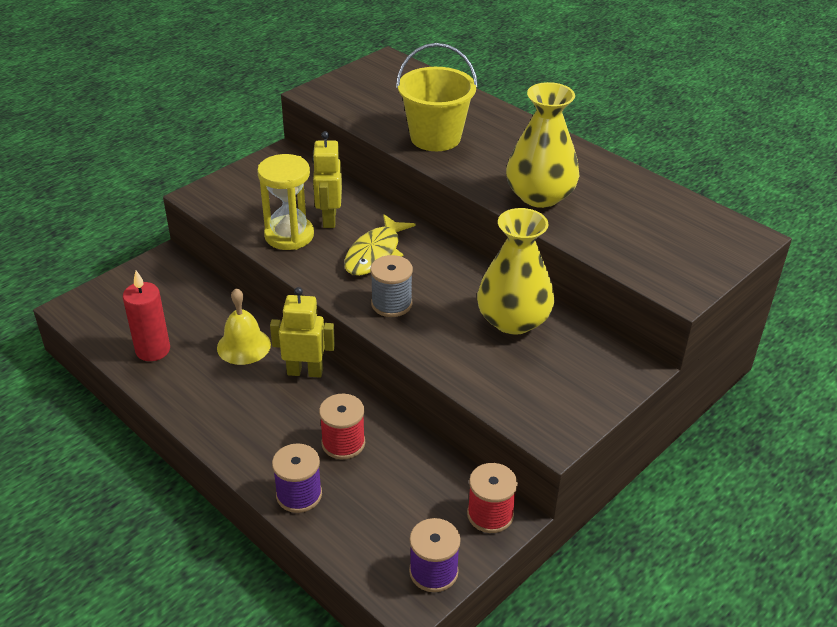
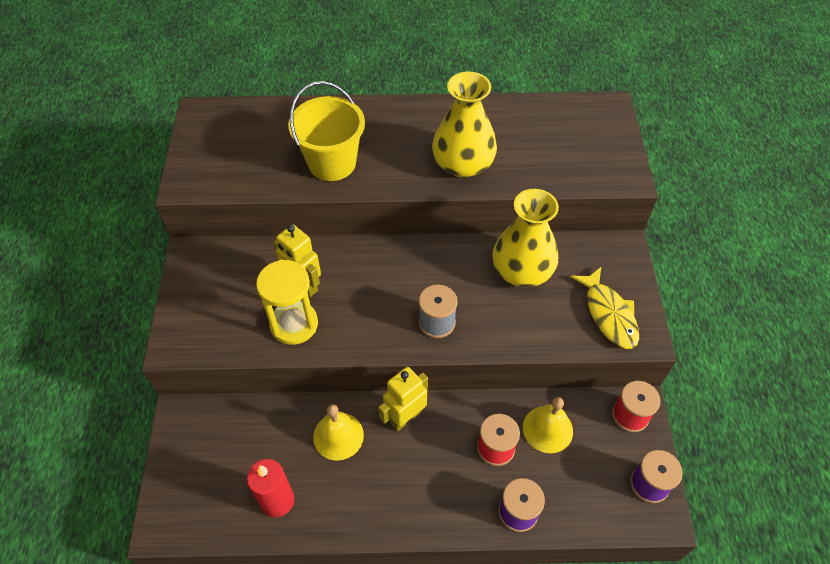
camera: 45 degrees left, 15 degrees up
(375, 253) = (374, 289): yellow fish -> yellow fish (609, 314)
(403, 465) = (547, 429): none -> yellow bell

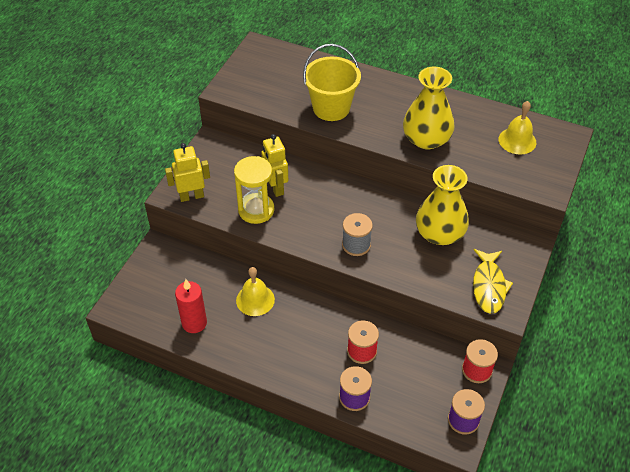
camera: 25 degrees right, 5 degrees down
(405, 417) = (308, 306): yellow robot -> yellow robot (191, 196)
(547, 429) = (407, 354): yellow bell -> yellow bell (517, 140)

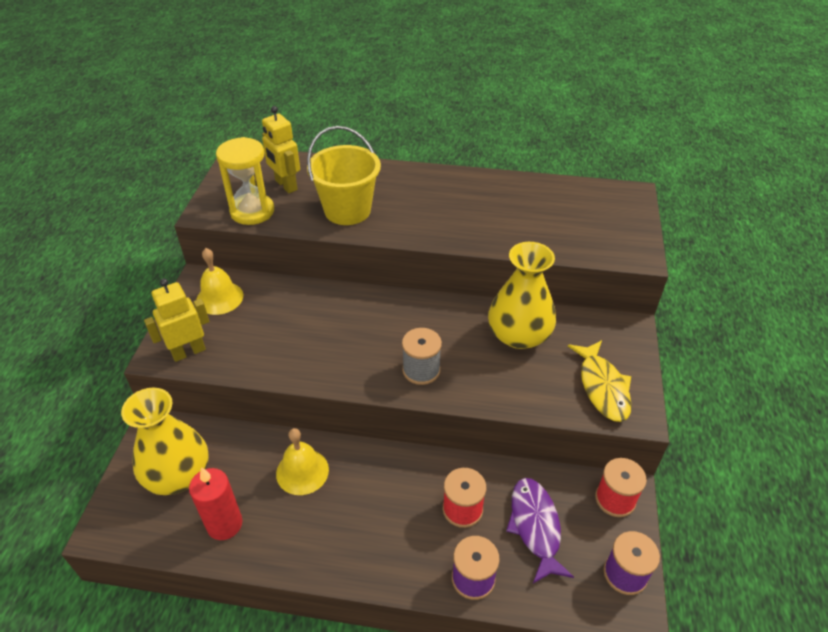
camera: 15 degrees left, 5 degrees down
(256, 210) = (279, 352): yellow hourglass -> yellow hourglass (252, 211)
(275, 188) = (298, 320): yellow robot -> yellow robot (286, 185)
(410, 375) = (535, 526): none -> purple fish
(426, 139) = (473, 225): yellow vase -> yellow vase (178, 474)
(517, 140) = (578, 209): yellow bell -> yellow bell (219, 298)

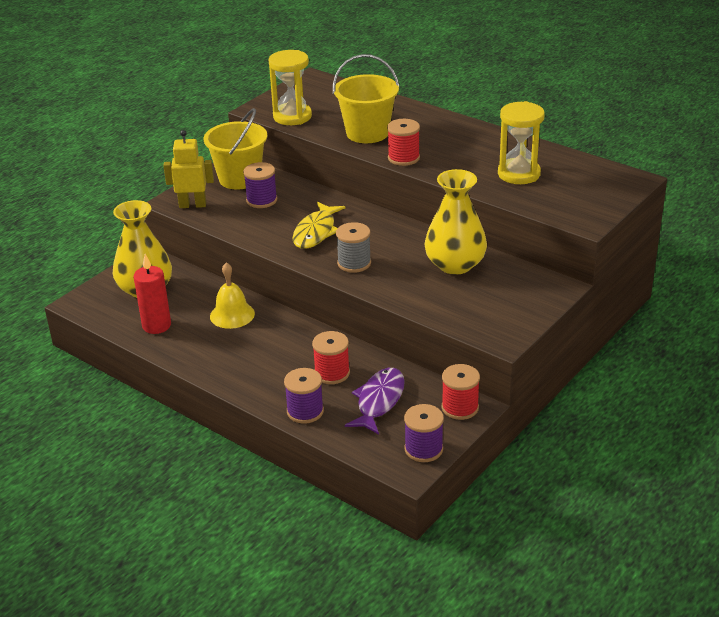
camera: 30 degrees right, 10 degrees down
(219, 298) = (239, 179): yellow bell -> yellow bucket
(264, 319) = (261, 200): none -> purple spool
(286, 185) = (333, 105): yellow robot -> none
(408, 231) = (403, 158): none -> red spool
(531, 217) = (519, 174): none -> yellow hourglass
(602, 387) = (492, 315): yellow fish -> yellow fish (316, 232)

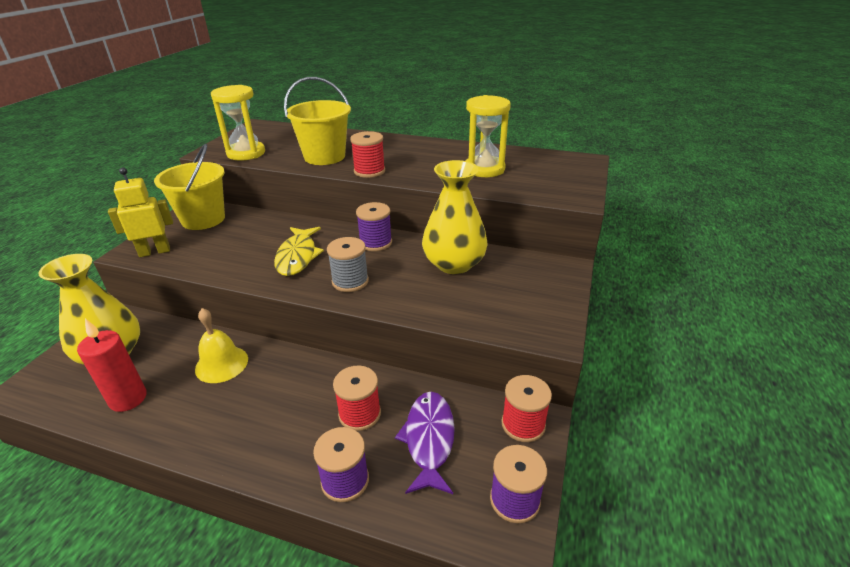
camera: 20 degrees left, 0 degrees up
(261, 200) = (231, 235): purple spool -> purple spool (375, 242)

